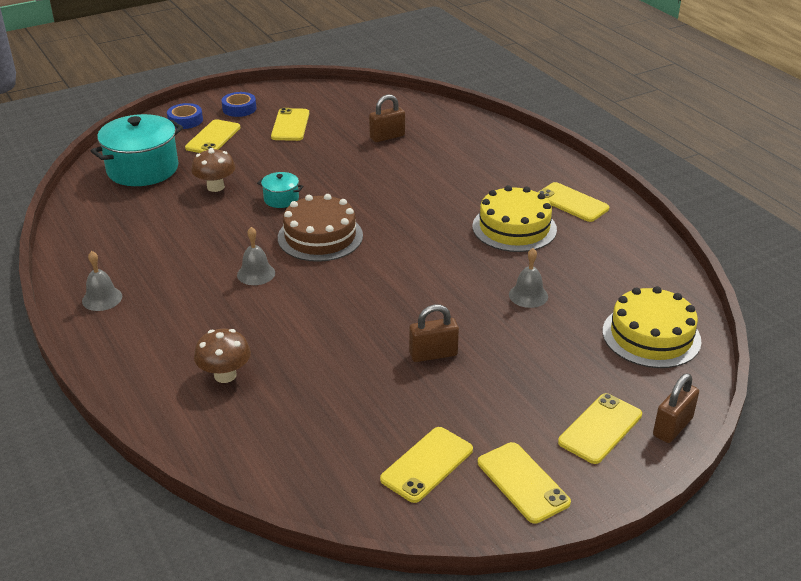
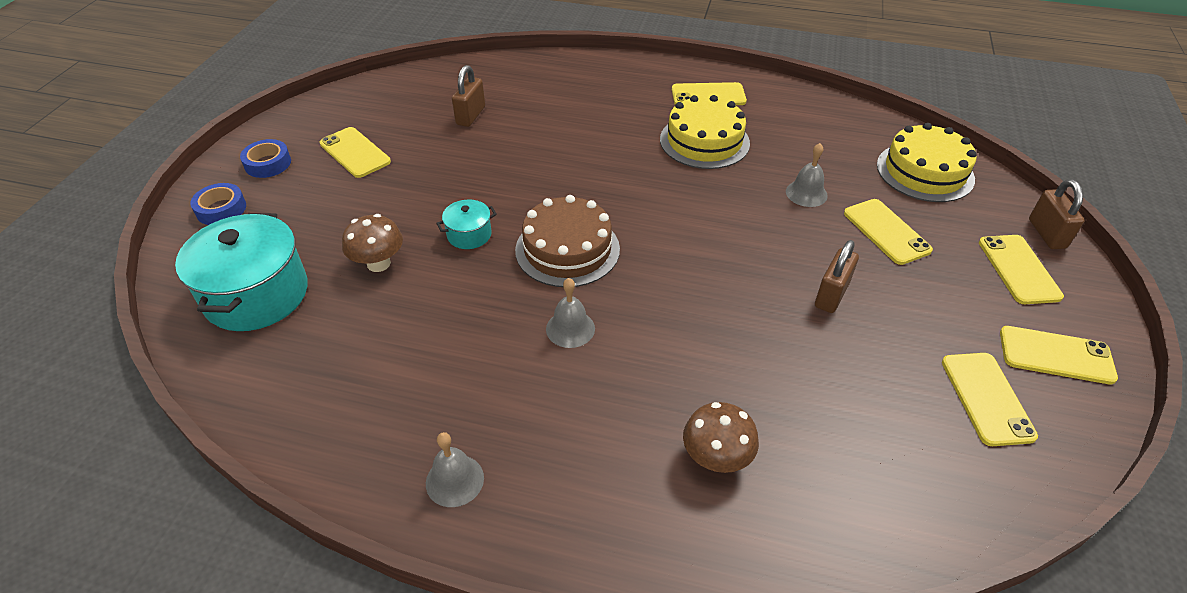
camera: 45 degrees left, 10 degrees up
(213, 138) = (288, 211): yellow phone -> yellow phone (886, 231)

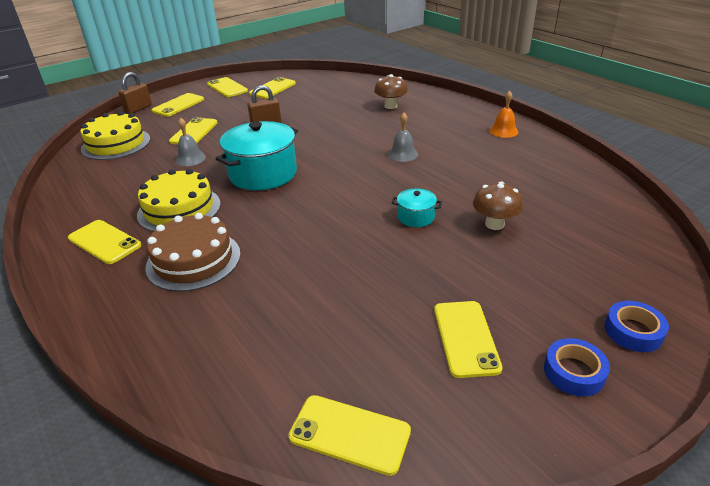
camera: 140 degrees left, 10 degrees down
(256, 294) = (597, 239): turquoise pot -> turquoise pot (263, 174)
(397, 85) = (349, 434): none -> yellow phone
(454, 480) = (503, 131): grey bell -> orange bell
(471, 116) = (312, 326): brown padlock -> none
(567, 249) = (362, 185): brown cake -> brown cake (193, 260)

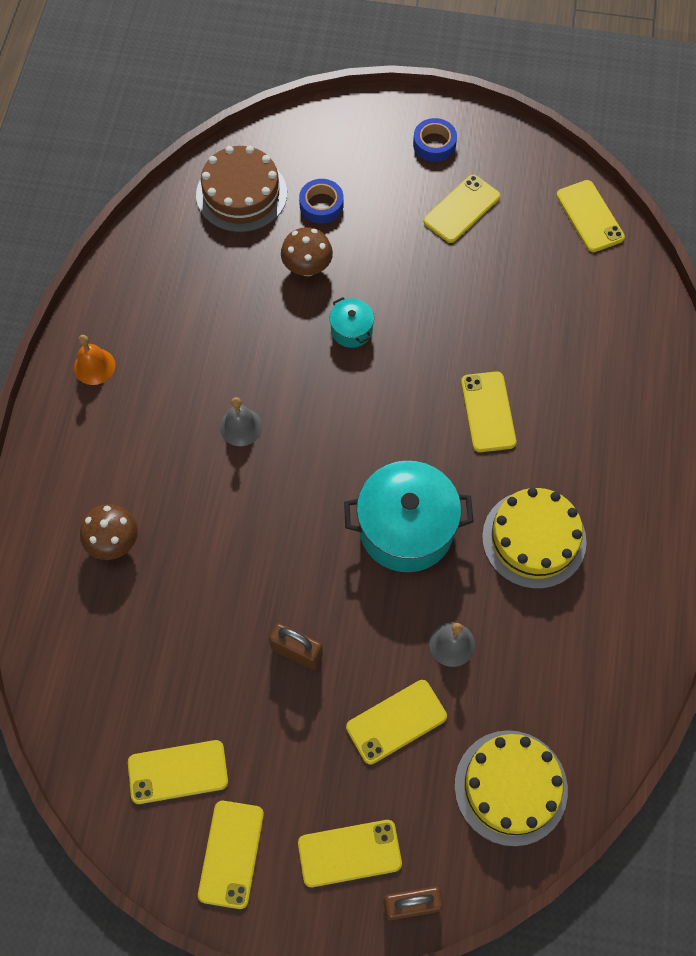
camera: 135 degrees left, 30 degrees up
(104, 242) = (632, 545): yellow phone -> yellow phone (488, 412)
(193, 260) = (572, 444): brown cake -> brown cake (241, 194)
(633, 331) = (365, 131): blue tape -> blue tape (321, 205)

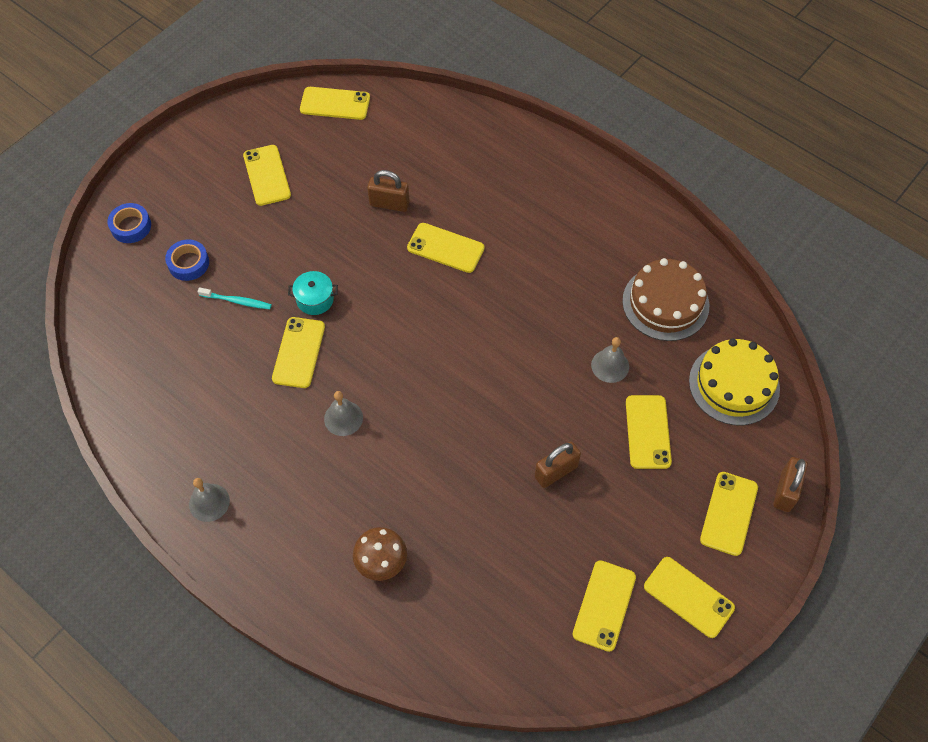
camera: 60 degrees left, 5 degrees down
(94, 366) = (209, 502): orange bell -> grey bell
(241, 194) = (132, 313): brown cake -> brown cake (665, 303)
(286, 349) = (298, 352): none -> yellow phone
(307, 267) = (237, 301): brown mushroom -> turquoise toothbrush
(406, 528) = (503, 348): turquoise pot -> none
(434, 144) = (196, 162): blue tape -> blue tape (131, 226)
(504, 332) = (389, 204): none -> brown padlock
(534, 539) = (562, 273): yellow cake -> none

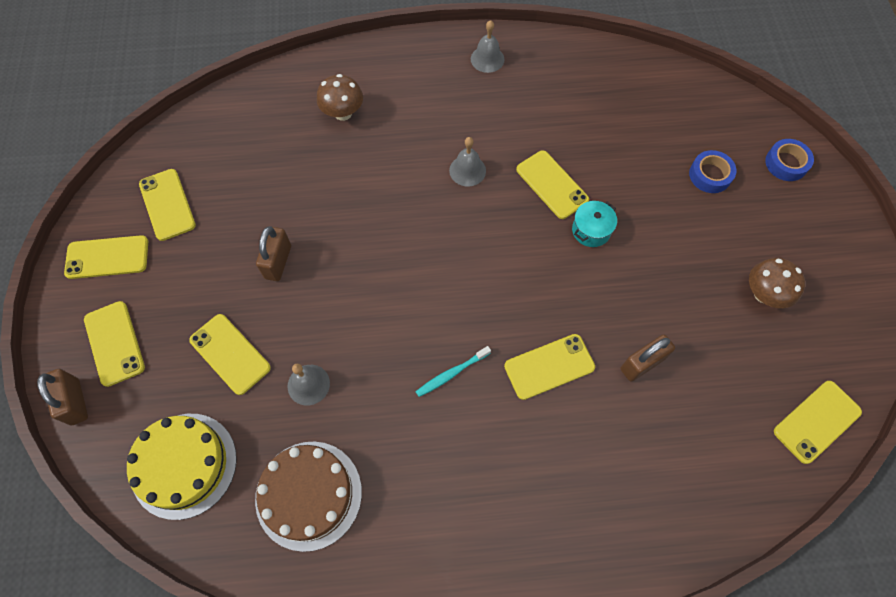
camera: 135 degrees right, 5 degrees up
(237, 301) = (640, 180): turquoise toothbrush -> turquoise toothbrush (451, 373)
(267, 175) = (764, 294): yellow phone -> brown mushroom

